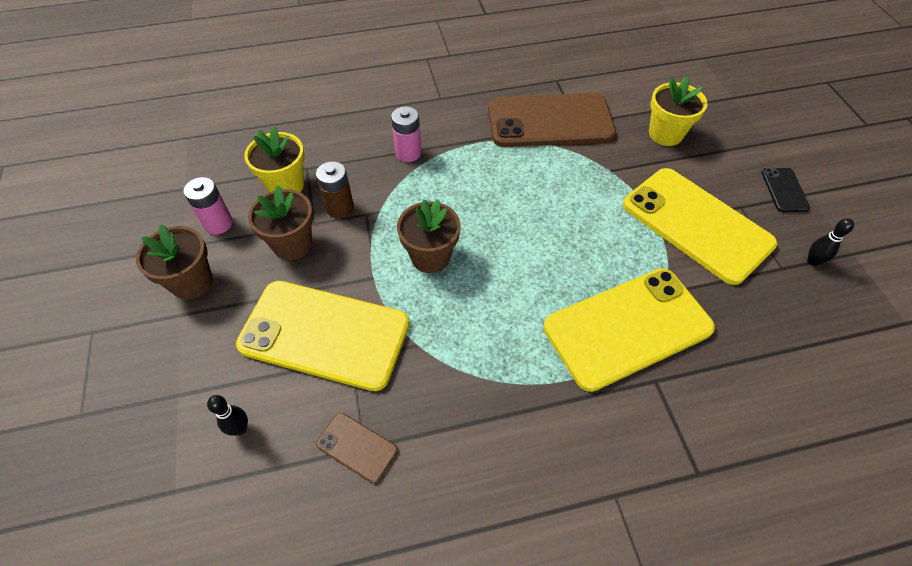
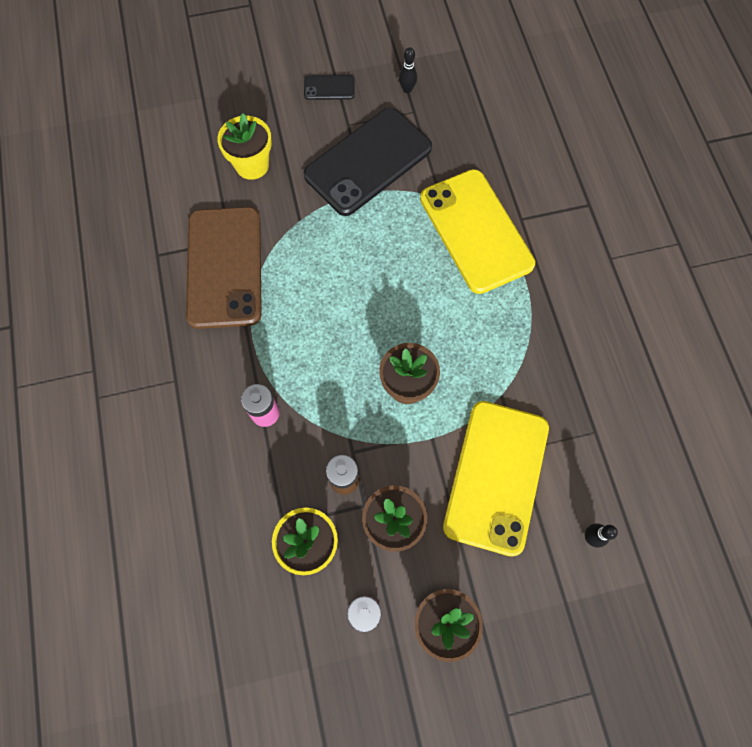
camera: 90 degrees left, 15 degrees up
(357, 447) = (595, 438): brown phone -> none
(696, 224) = (368, 162): yellow phone -> black phone

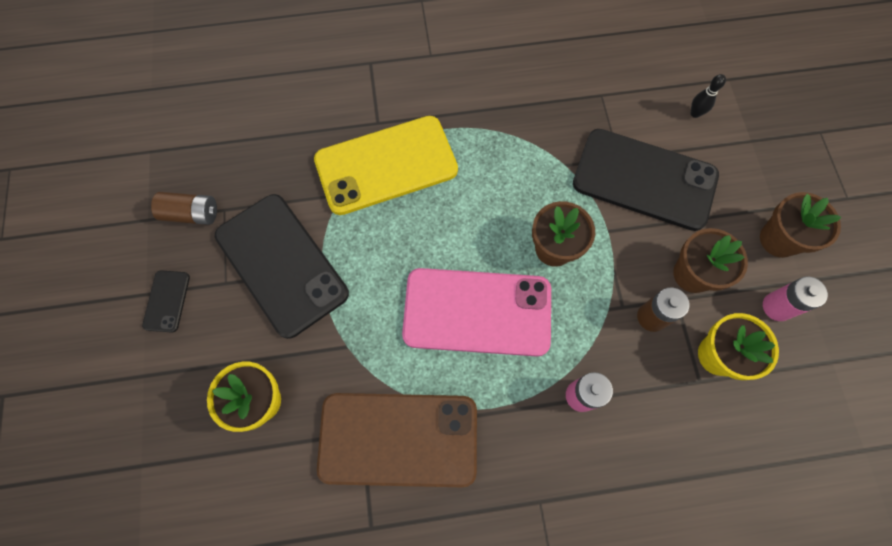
camera: 85 degrees left, 0 degrees up
(337, 320) = (477, 312): none -> pink phone
(407, 89) = (191, 214): black bowling pin -> brown battery
(496, 476) = (644, 179): yellow phone -> black phone

